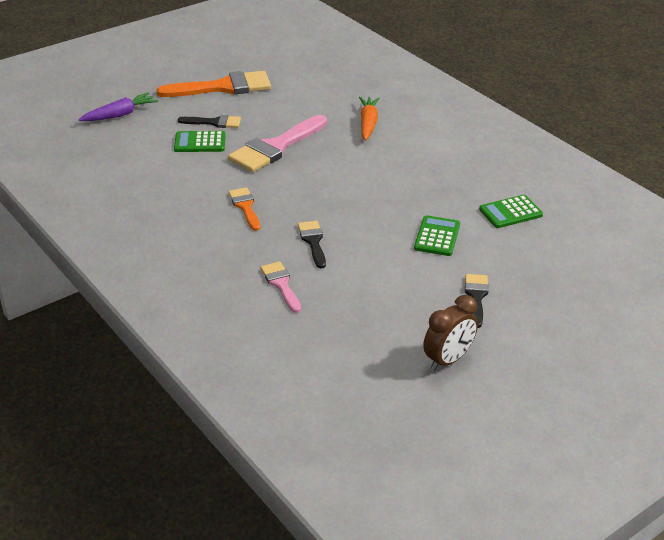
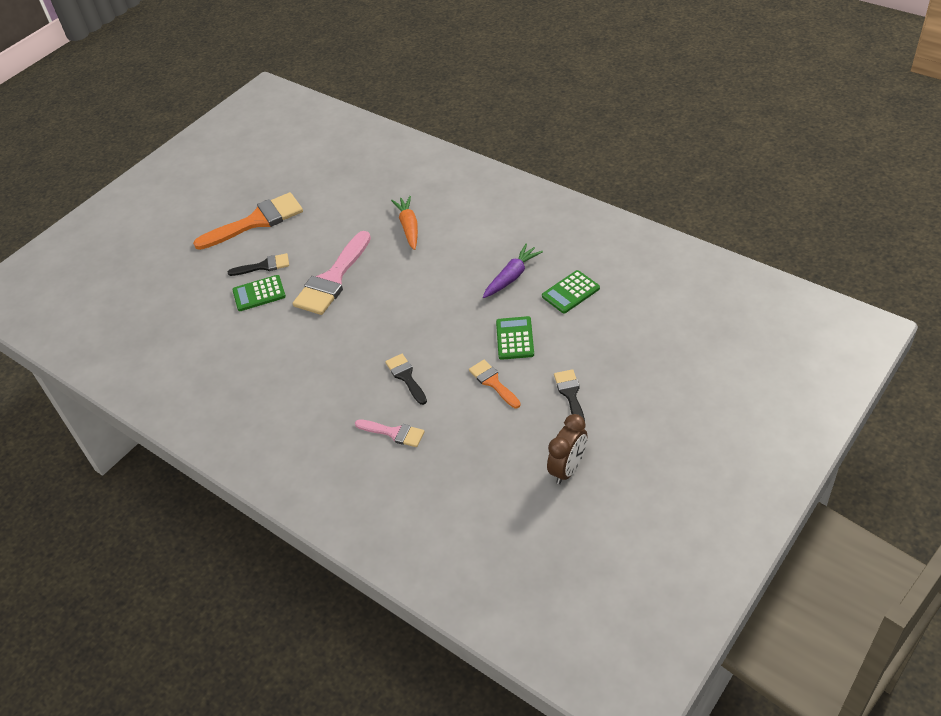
camera: 10 degrees left, 10 degrees up
(119, 115) = (168, 282): purple carrot -> purple carrot (511, 277)
(245, 207) = (329, 356): orange brush -> orange brush (493, 382)
(281, 284) = (394, 433): pink brush -> pink brush turned 150 degrees clockwise

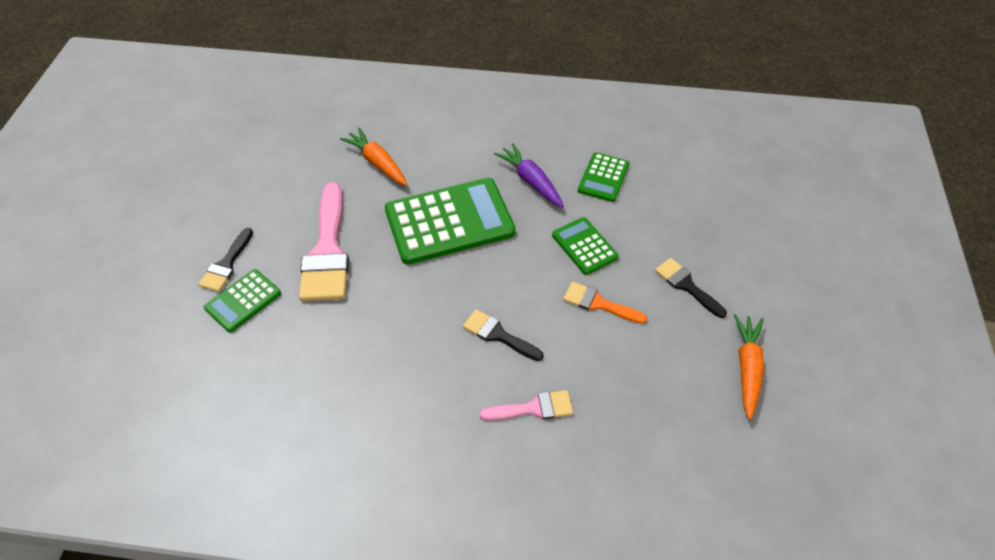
camera: 35 degrees left, 5 degrees up
(256, 221) = (179, 213): orange brush -> none
(264, 266) = (226, 264): black brush -> black brush turned 150 degrees clockwise
(429, 287) = (449, 221): none -> green calculator
(511, 277) = (531, 181): purple carrot -> purple carrot turned 45 degrees counterclockwise
(568, 469) = (747, 368): brown clock -> orange carrot

